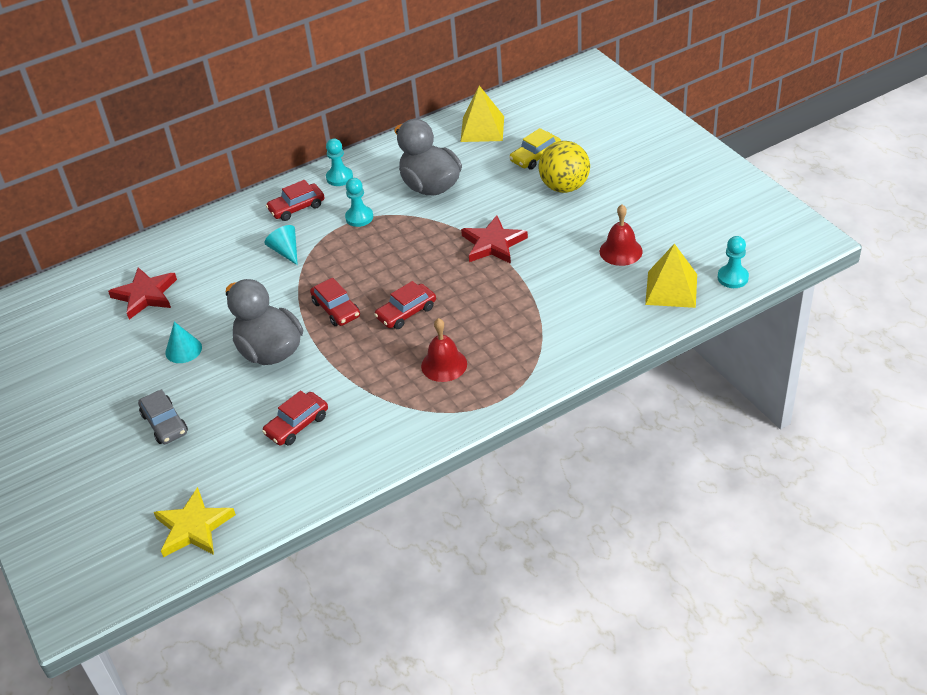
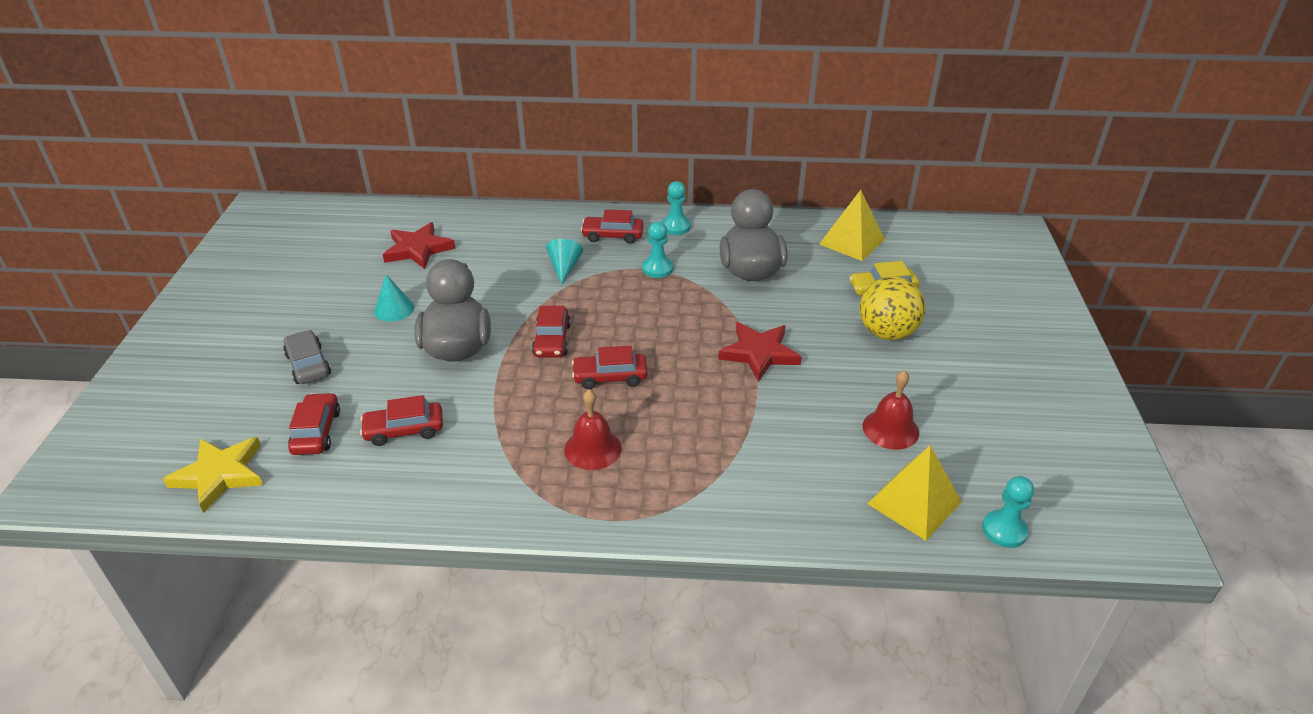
camera: 30 degrees right, 5 degrees down
(164, 423) = (308, 365): grey car -> grey car turned 150 degrees clockwise
(231, 462) = (316, 432): none -> red car

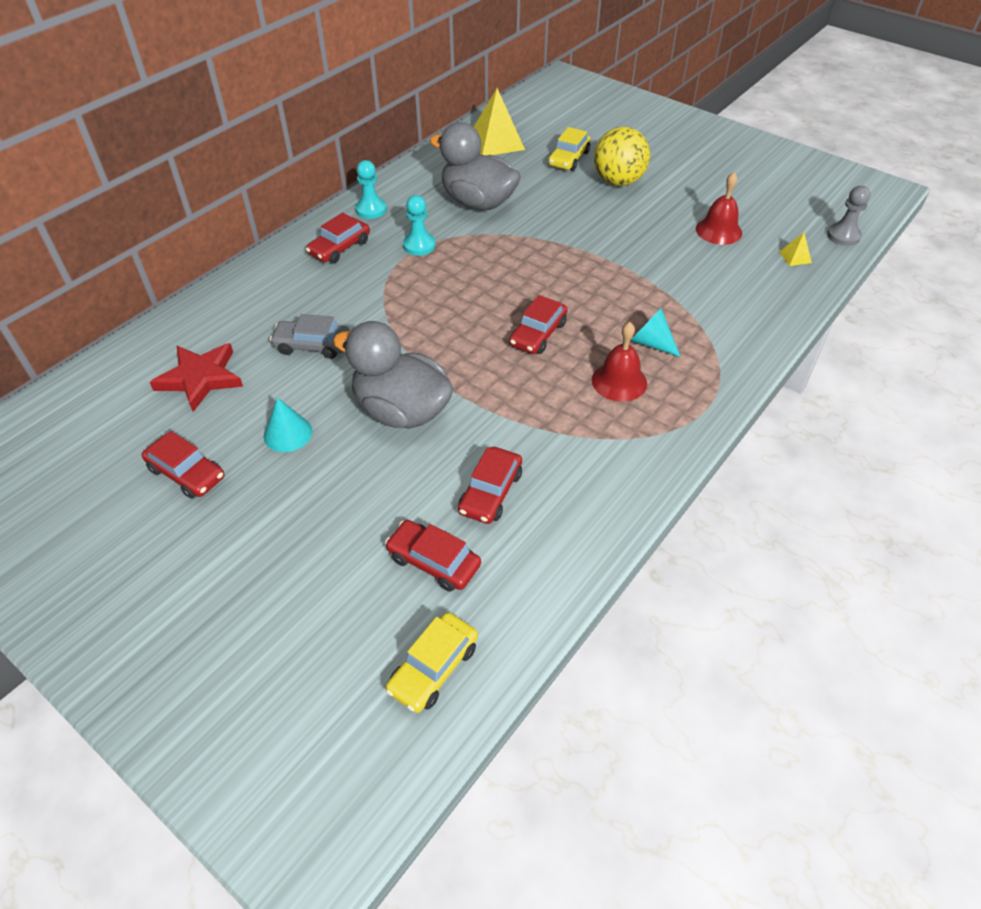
camera: 55 degrees left, 10 degrees up
(220, 475) = (433, 668): yellow star -> yellow car
(308, 365) = (313, 534): grey car -> grey car (312, 345)
(552, 340) = (454, 346): red car -> red car (186, 473)
(564, 267) = (354, 295): turquoise cone -> turquoise cone (651, 343)
(759, 353) = (584, 246): red star -> none
(914, 502) = (795, 257): yellow pyramid -> yellow pyramid, size x0.46
(1004, 530) = (843, 236): turquoise pawn -> grey pawn

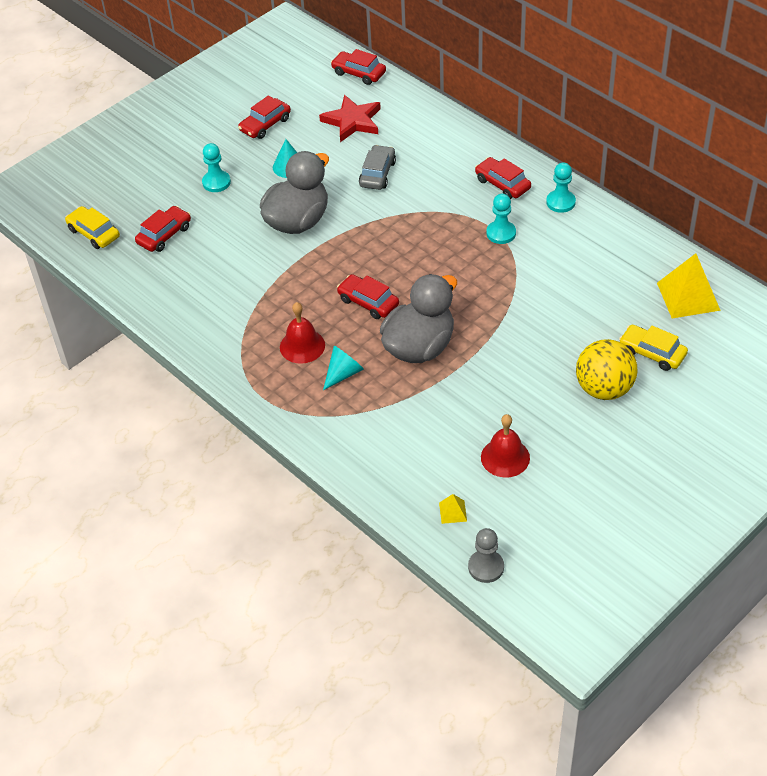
camera: 100 degrees right, 0 degrees up
(315, 514) = (216, 182): none -> turquoise pawn
(478, 202) = (569, 275): grey duck -> grey duck (419, 347)
(490, 492) = (211, 264): red car -> red car (359, 73)

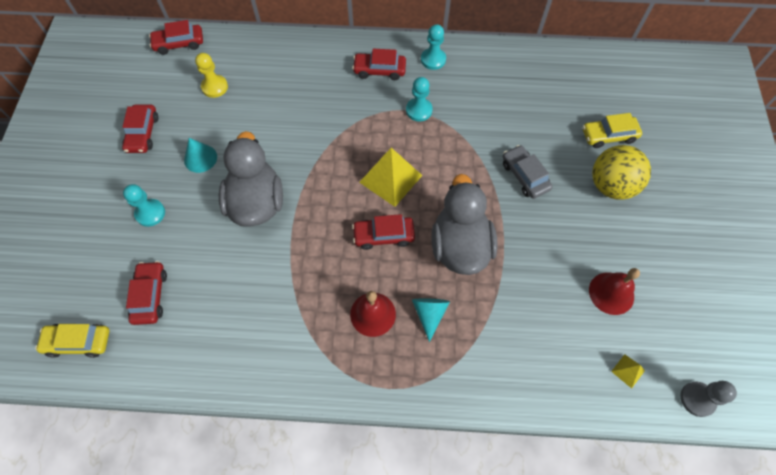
camera: 45 degrees left, 15 degrees up
(352, 121) = (214, 87): red star -> yellow pawn
(377, 174) = (279, 119): grey car -> grey car (524, 176)
(688, 296) = (584, 78): yellow pyramid -> yellow pyramid (391, 178)

